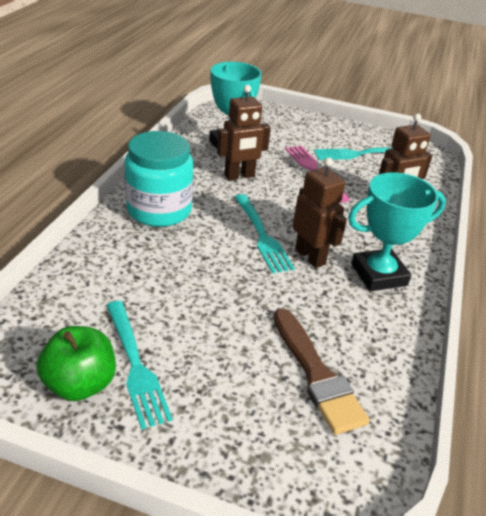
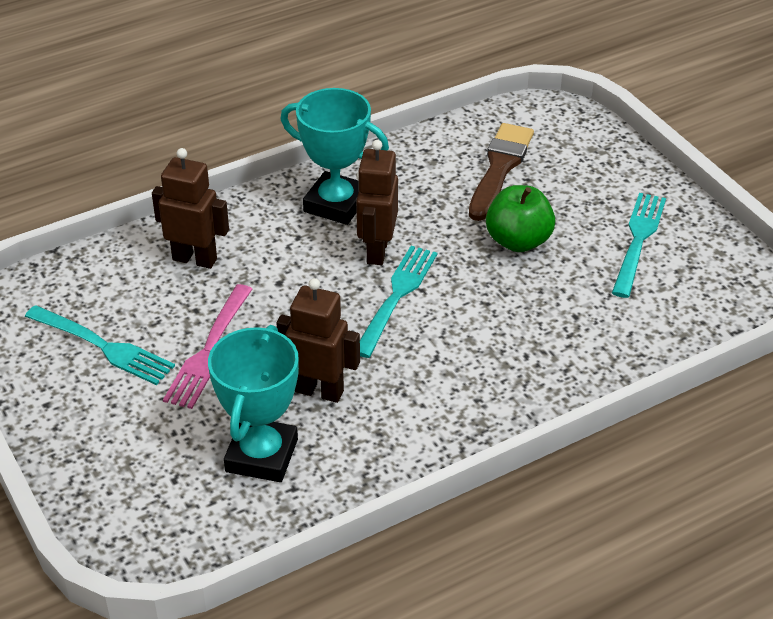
camera: 135 degrees left, 5 degrees up
(80, 384) = (692, 248): green apple -> green apple (518, 241)
(159, 210) = (478, 387): turquoise jar -> none

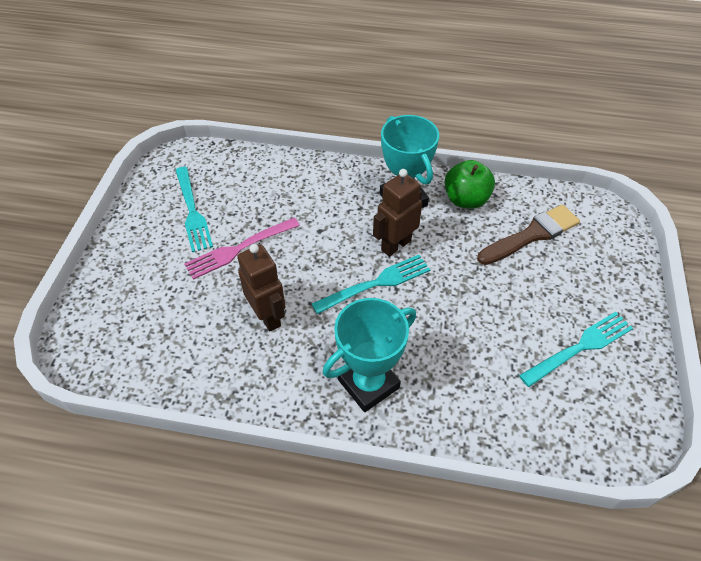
camera: 40 degrees right, 10 degrees up
(195, 259) = (291, 188): brown robot -> none
(262, 455) = (195, 336): turquoise trophy -> turquoise trophy (368, 384)
(518, 241) = (492, 294): green apple -> green apple (466, 200)

